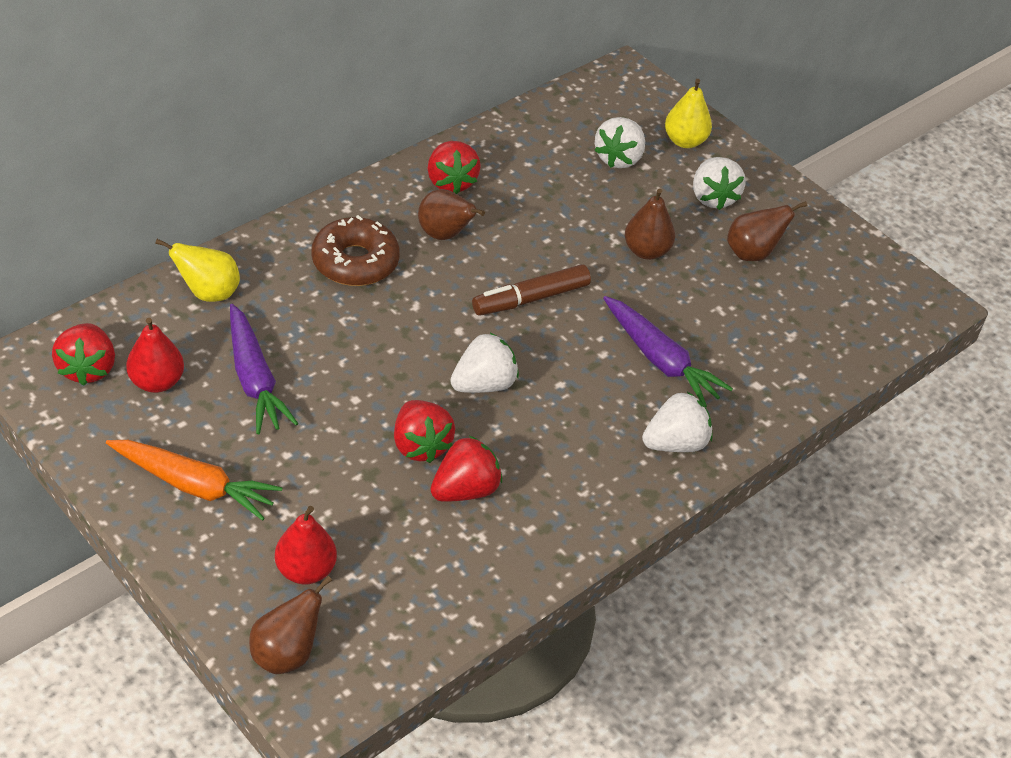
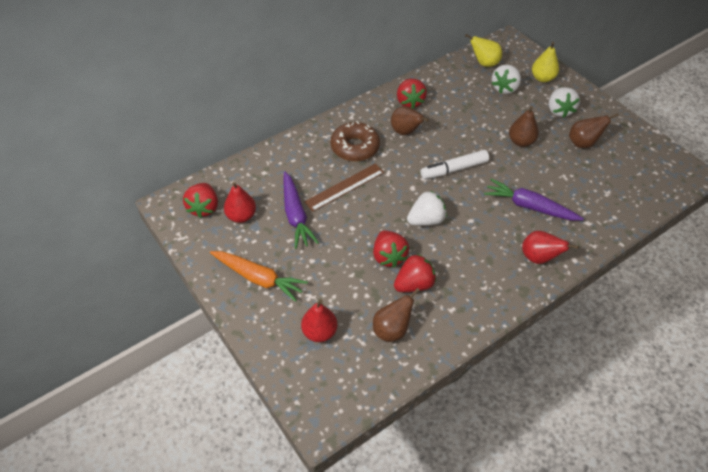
camera: 10 degrees right, 5 degrees up
(208, 293) = (273, 165): yellow pear -> yellow pear (484, 63)
(286, 654) = (306, 385): brown pear -> brown pear (392, 330)
(339, 330) = (345, 187): none -> brown ruler
(530, 299) = (454, 169): brown marker -> white marker
(660, 360) = (529, 206): purple carrot -> purple carrot turned 150 degrees clockwise
(675, 443) = (539, 258): white strawberry -> red pear

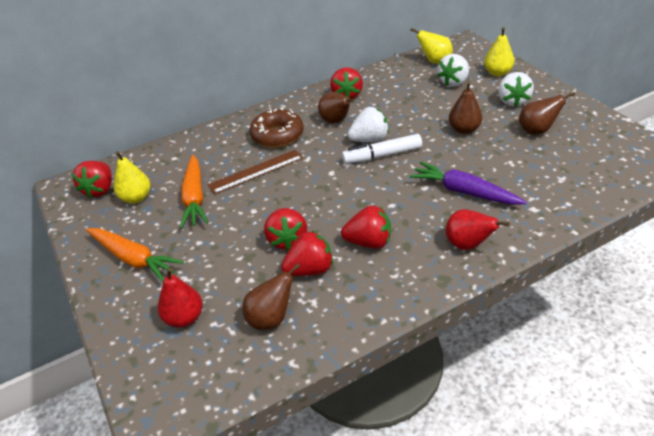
camera: 10 degrees right, 10 degrees down
(241, 216) = (136, 198): red pear -> yellow pear
(296, 215) = (195, 197): purple carrot -> orange carrot
(426, 220) = (339, 204): white strawberry -> white strawberry (369, 139)
(458, 257) = (369, 242): none -> red strawberry

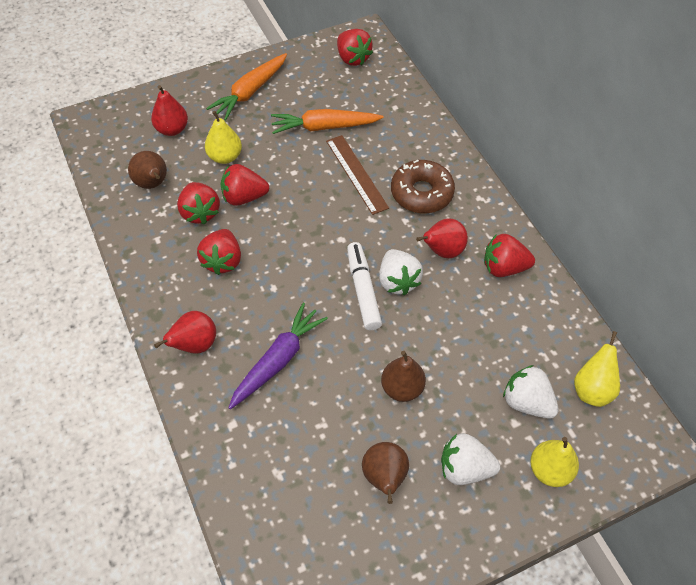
camera: 90 degrees right, 15 degrees up
(100, 190) = (352, 58): red strawberry -> red strawberry turned 135 degrees counterclockwise
(136, 198) = (334, 85): yellow pear -> yellow pear (225, 157)
(336, 121) = (442, 251): brown pear -> red pear

